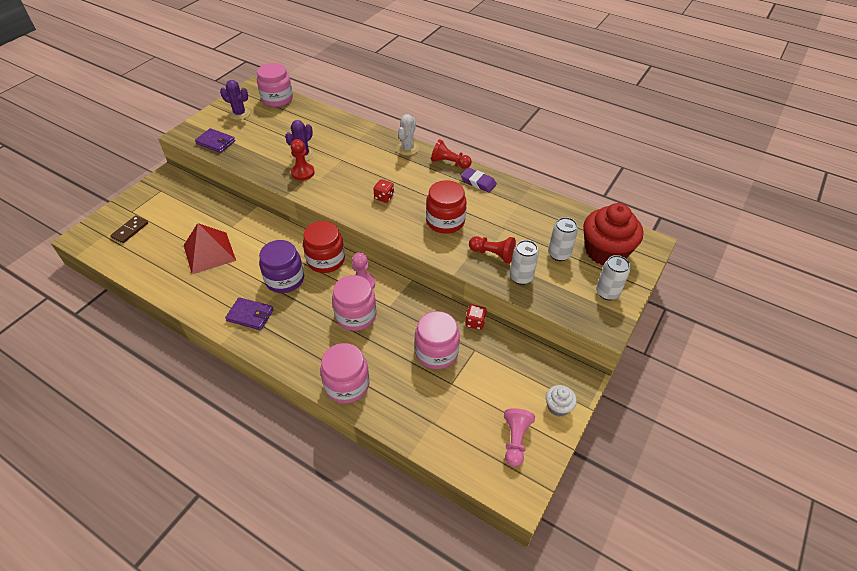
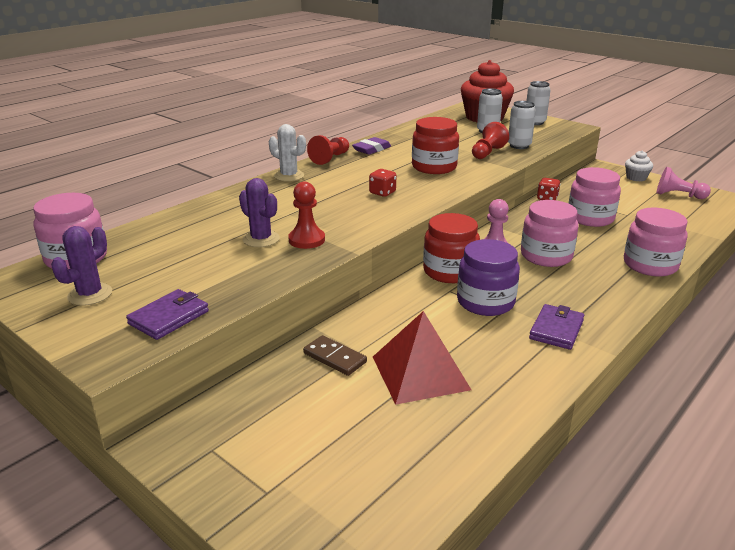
camera: 80 degrees left, 20 degrees down
(130, 230) = (333, 486): brown domino -> brown domino (334, 358)

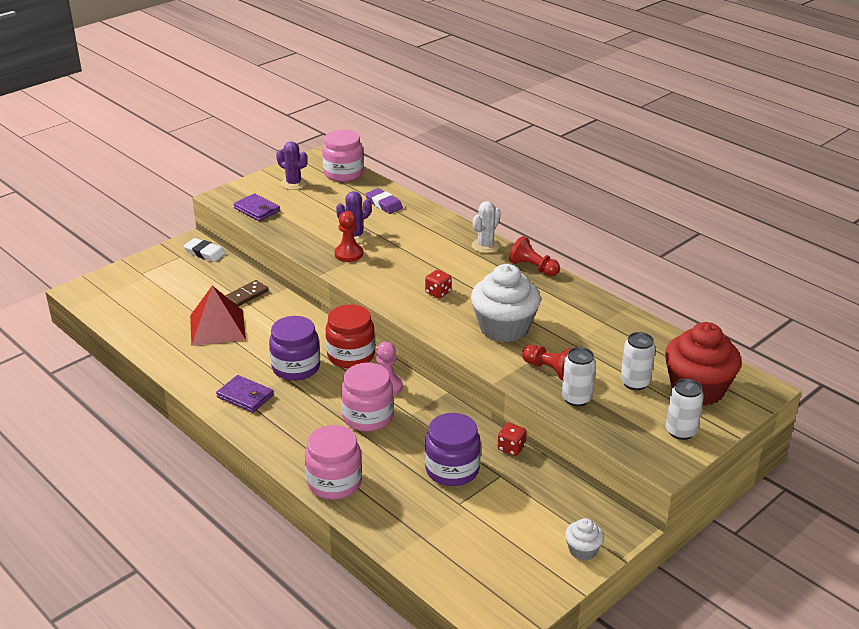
camera: 95 degrees right, 5 degrees up
(205, 420) = (205, 253): none -> white eraser
(371, 149) = (562, 293): purple eraser -> purple eraser (384, 204)
(434, 167) = (504, 328): red jar -> white cupcake
(590, 218) = (452, 469): pink jar -> purple jar
(678, 195) = (516, 572): pink pawn -> none

